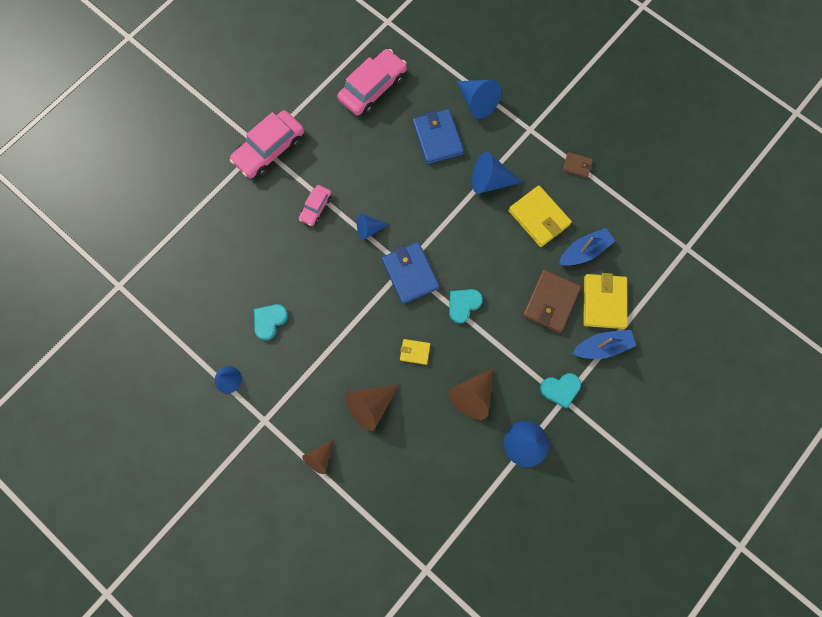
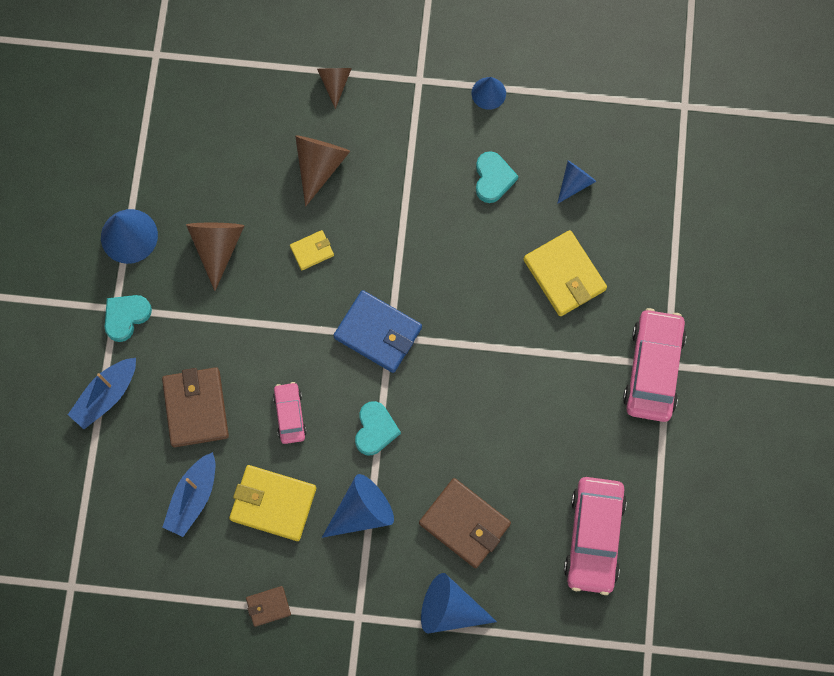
camera: 145 degrees right, 0 degrees up
(316, 208) = (543, 336): pink car -> pink car (290, 414)
(369, 229) = (462, 353): blue cone -> blue cone (574, 183)
(437, 138) = (464, 523): blue wallet -> brown wallet
(463, 305) = (293, 338): turquoise heart -> turquoise heart (375, 429)
(604, 302) = (134, 450): yellow wallet -> yellow wallet (564, 275)

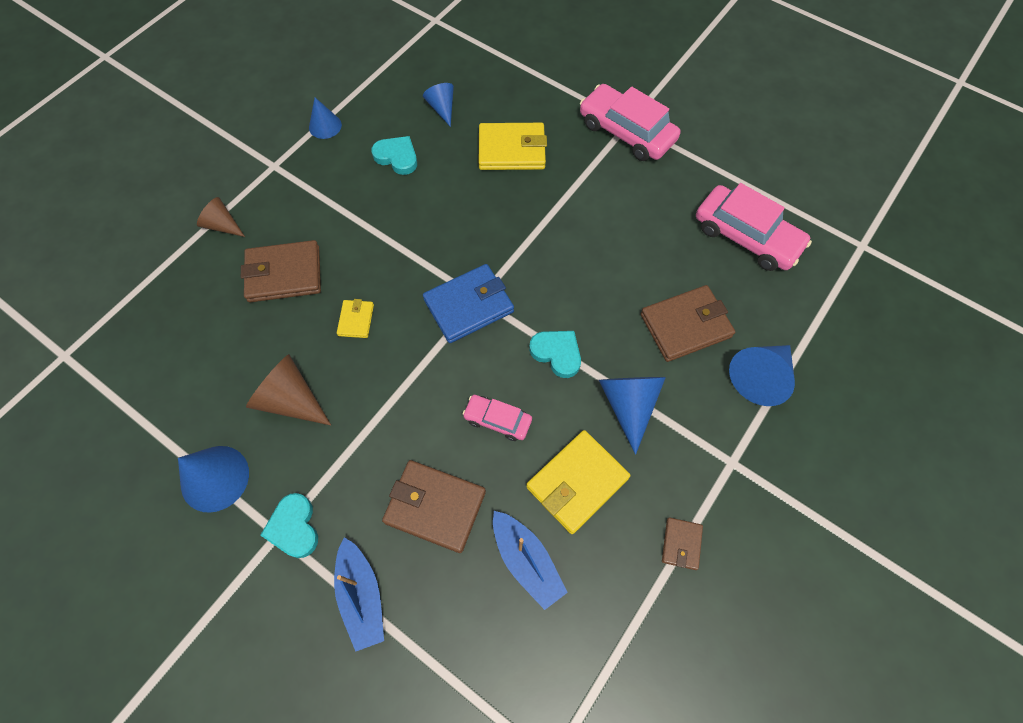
camera: 60 degrees left, 10 degrees down
(319, 165) = (284, 274): brown cone -> brown wallet

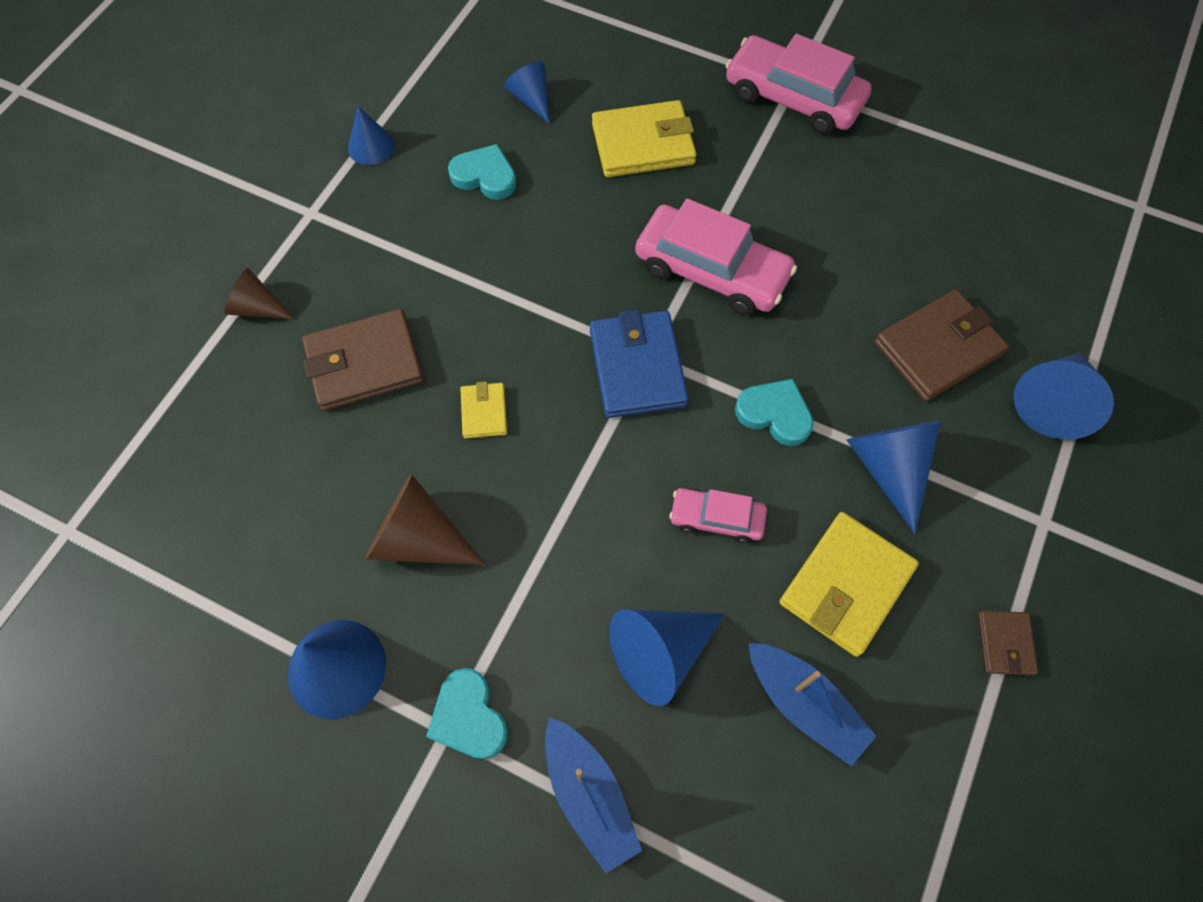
camera: 10 degrees left, 0 degrees up
(435, 507) = (660, 653): brown wallet -> blue cone
(469, 306) = (637, 367): blue wallet -> blue wallet turned 60 degrees counterclockwise
(746, 236) = (988, 216): pink car -> pink car (711, 271)

